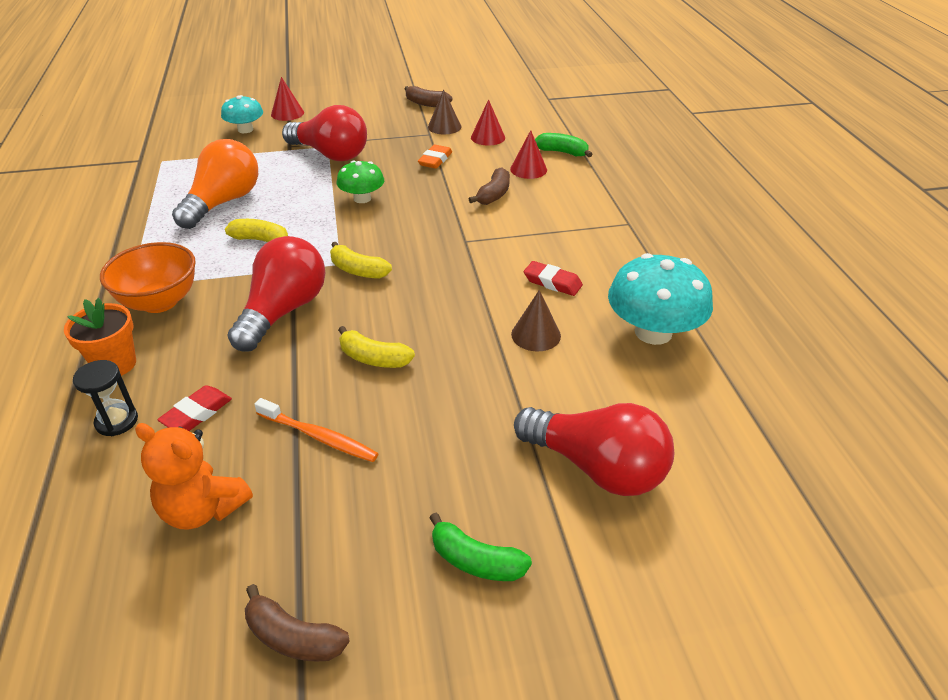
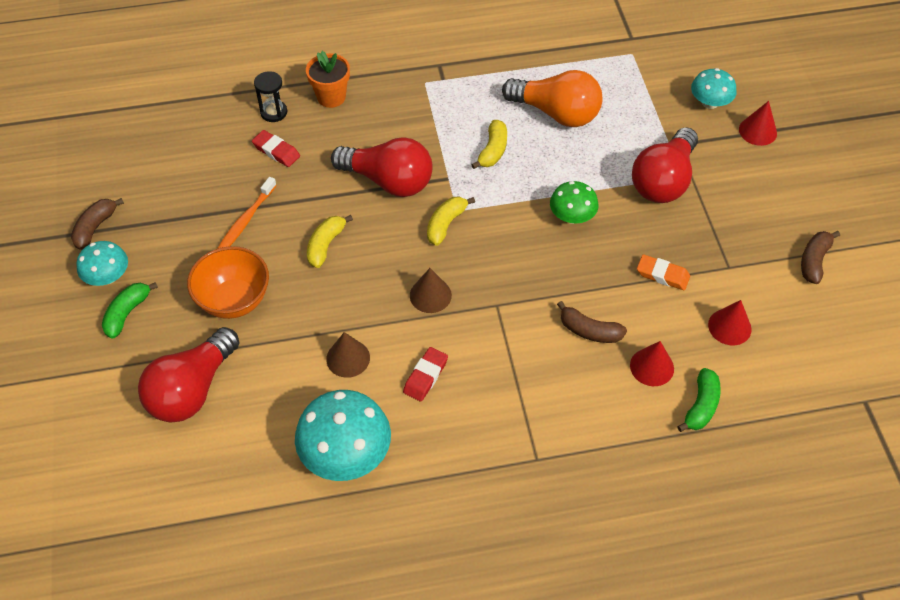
camera: 90 degrees right, 15 degrees up
(159, 302) = (403, 104): orange bowl -> orange bowl (234, 300)
(203, 509) = (192, 171): orange teddy bear -> none
(403, 600) = (108, 276): none -> turquoise mushroom
(444, 126) = (751, 281): brown cone -> brown cone (430, 295)

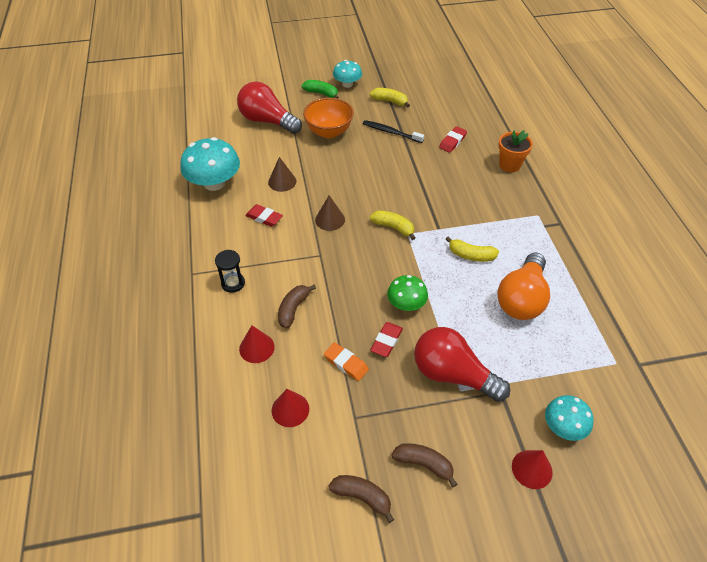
camera: 90 degrees right, 5 degrees down
(95, 228) = (382, 76): brown banana -> brown banana (424, 464)
(245, 221) = (391, 132): orange toothbrush -> black toothbrush
(274, 112) = (488, 138): black hourglass -> black hourglass (233, 283)
(326, 245) = (372, 168): yellow banana -> yellow banana (390, 101)
(388, 181) = (432, 197): red light bulb -> none
(627, 236) = (386, 341): none -> red eraser
(662, 275) = (346, 363): orange eraser -> orange eraser turned 75 degrees counterclockwise
(701, 406) = (216, 378): green banana -> none

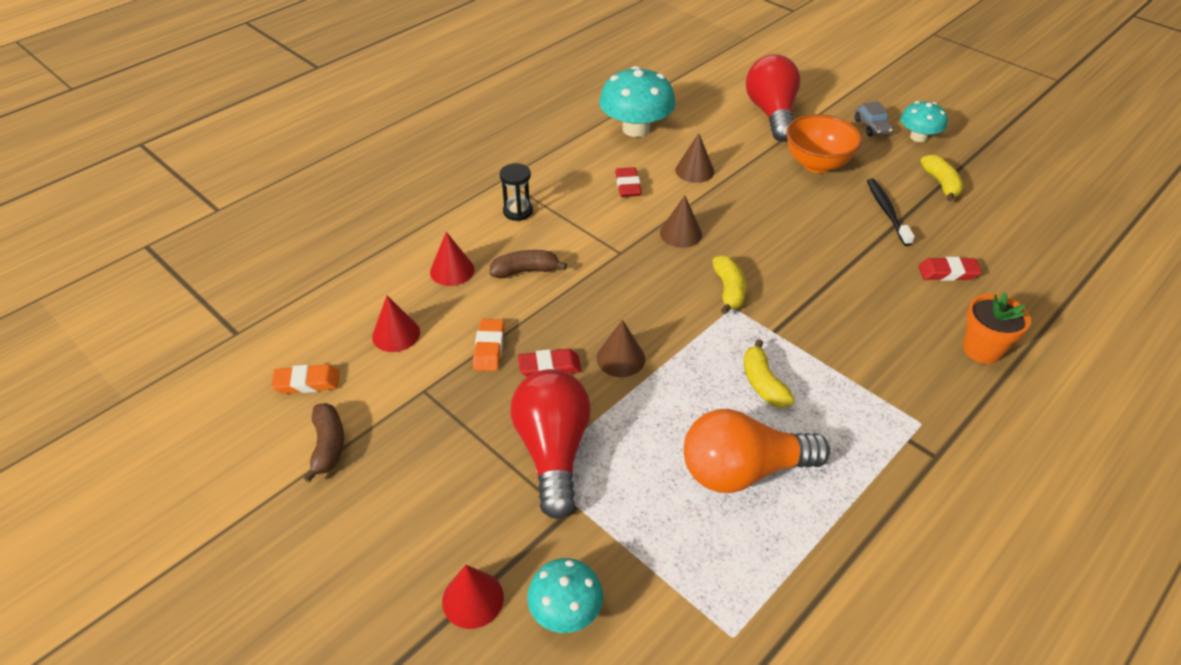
camera: 55 degrees right, 5 degrees down
(293, 486) = (307, 383): none -> orange eraser
(321, 93) = (872, 127): green banana -> grey car
(406, 304) = (620, 358): green mushroom -> brown cone
(424, 464) = (405, 482): brown banana -> none

